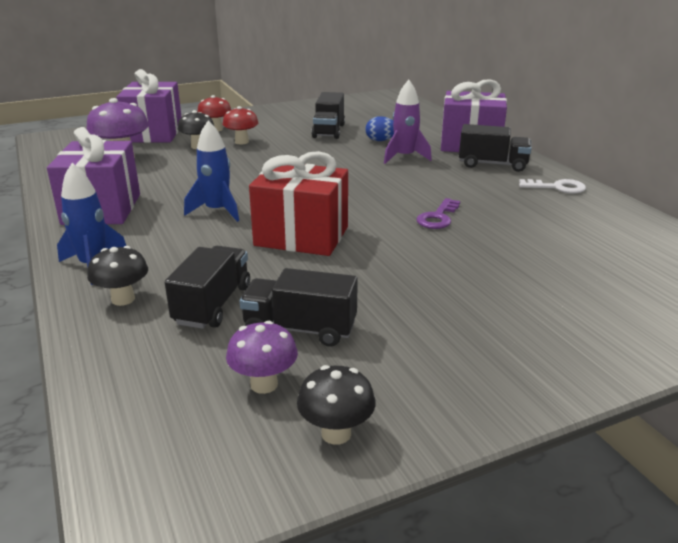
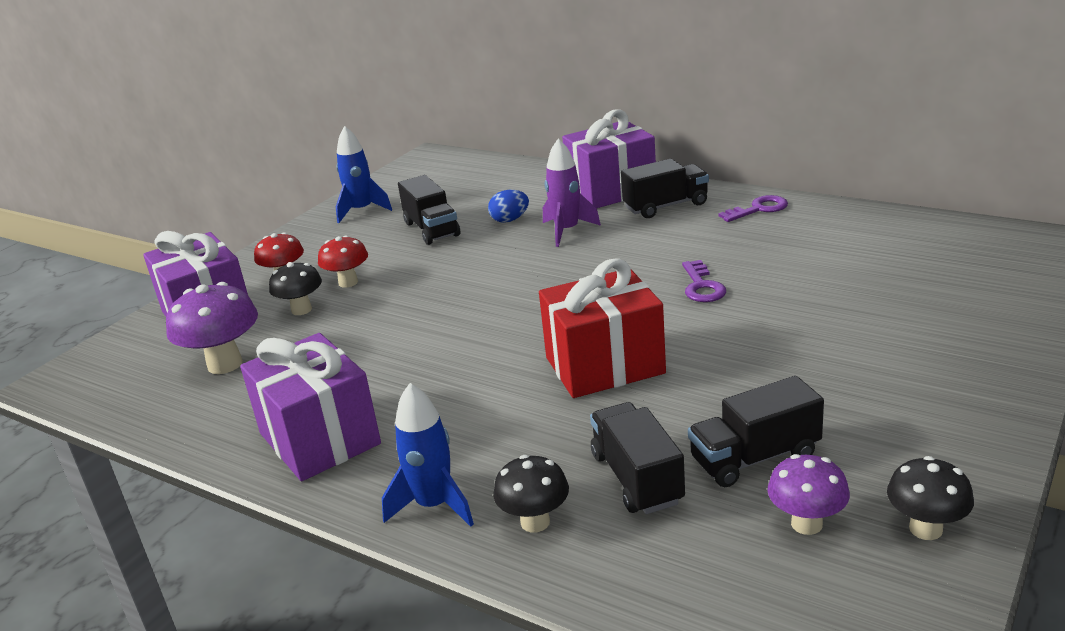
camera: 30 degrees left, 0 degrees up
(217, 211) = (466, 378): blue rocket -> blue rocket (362, 211)
(557, 187) = (759, 209): white key -> purple key

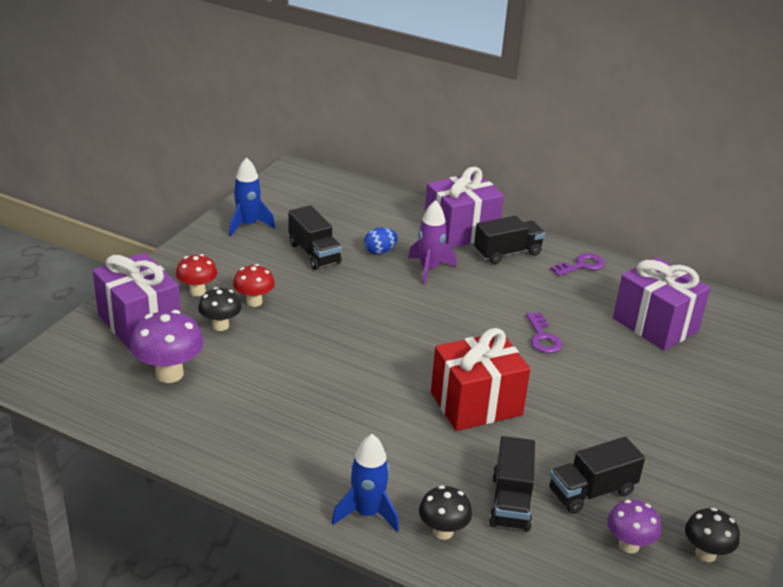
camera: 10 degrees left, 5 degrees up
(319, 439) = (266, 450): purple gift -> purple gift (655, 325)
(637, 478) = (510, 502): black truck -> black truck turned 150 degrees counterclockwise

